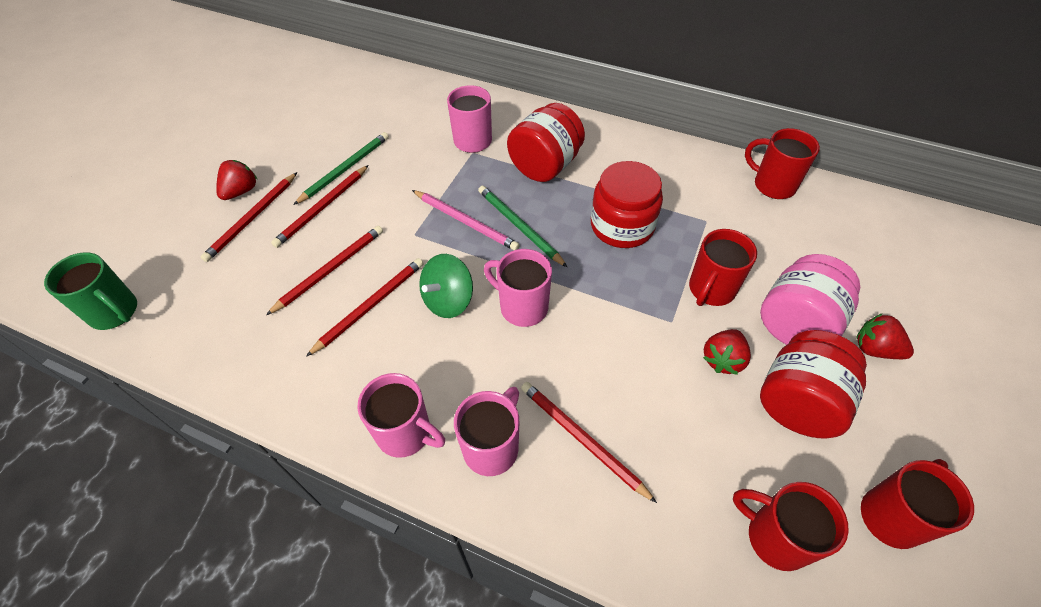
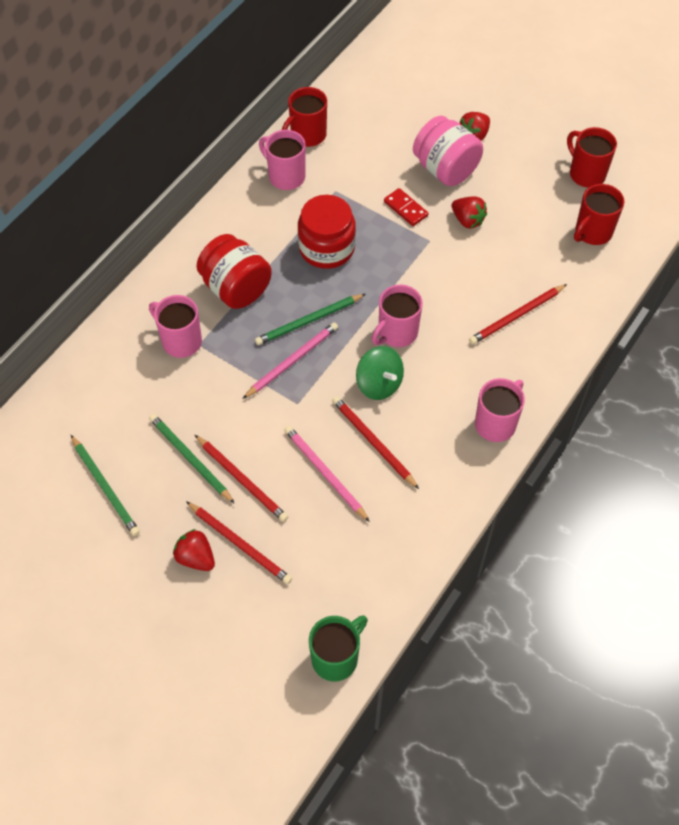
camera: 80 degrees left, 5 degrees up
(315, 124) = (105, 487): none -> green pencil
(330, 270) = (325, 473): red pencil -> pink pencil
(492, 447) = (515, 370): pink mug -> pink mug (285, 176)
(711, 290) = (405, 208): red mug -> red domino
(798, 402) = (506, 190): red jar -> none

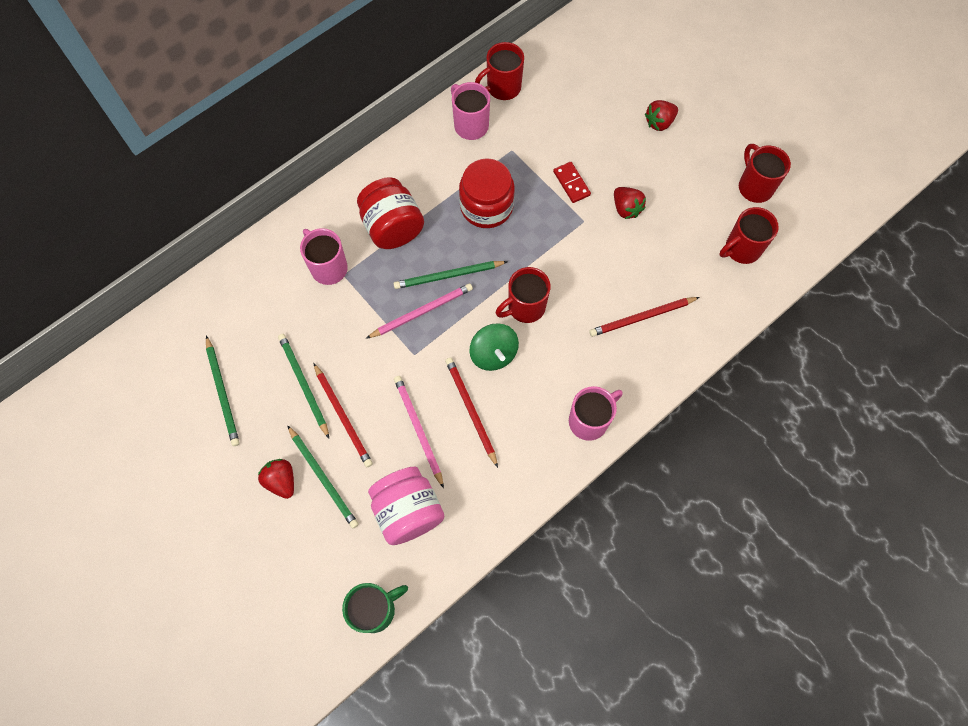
camera: 15 degrees right, 10 degrees up
(240, 544) = (323, 478): red pencil -> green pencil
(397, 333) = (525, 307): pink mug -> red mug
(445, 169) = (621, 151): pink jar -> pink jar (408, 511)

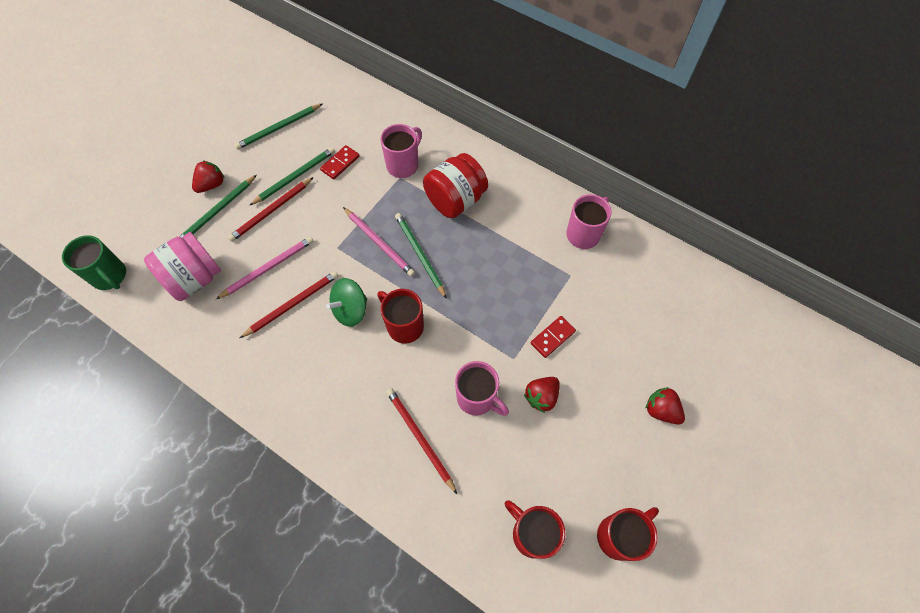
camera: 75 degrees right, 5 degrees down
(302, 332) = (340, 163): none -> red domino
(486, 206) = (501, 268): red jar -> none
(502, 88) = (637, 251): red mug -> none
(589, 420) = (298, 410): pink mug -> pink mug (477, 398)

